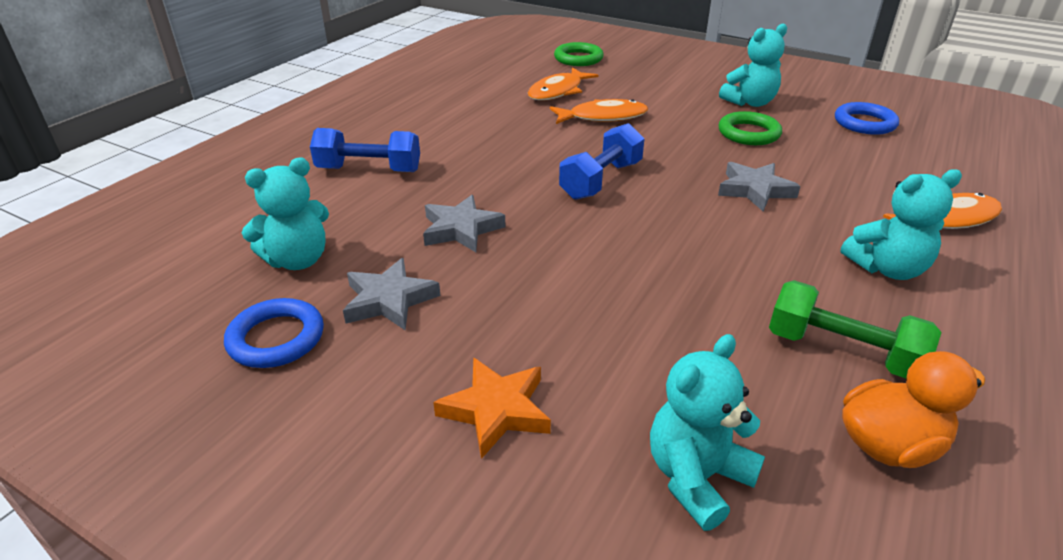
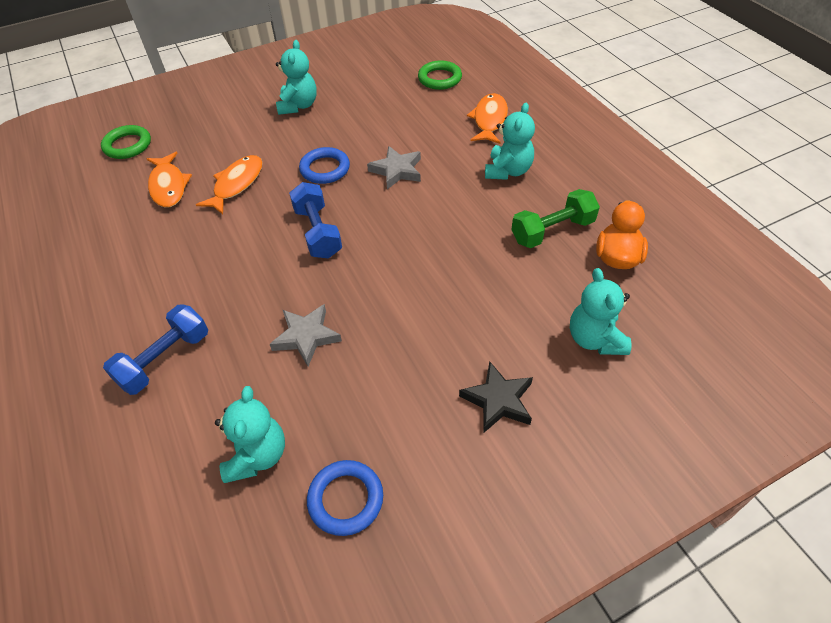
camera: 55 degrees left, 15 degrees up
(389, 300) = (355, 413): grey star -> none
(496, 410) = (498, 400): orange star -> black star
(748, 133) = (334, 131): green ring -> green ring (439, 78)
(864, 123) = (375, 79): blue ring -> blue ring (325, 169)

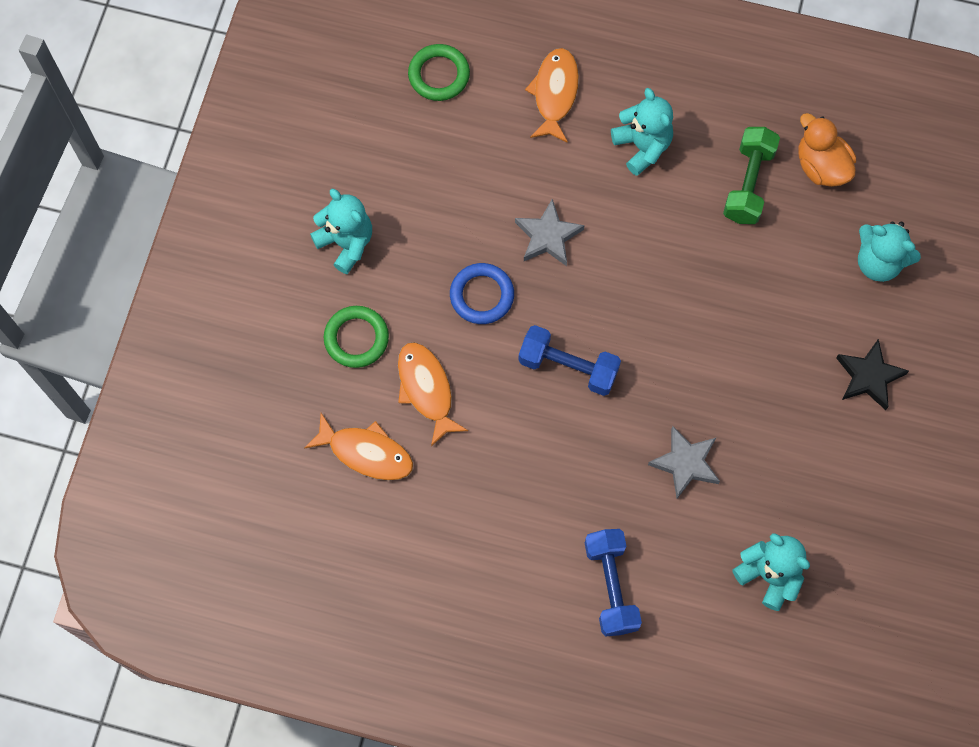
camera: 50 degrees left, 20 degrees up
(127, 145) = (248, 452): green ring -> green ring (356, 338)
(346, 499) = (857, 540): blue ring -> none
(489, 120) = (554, 93): orange fish -> orange fish turned 45 degrees clockwise

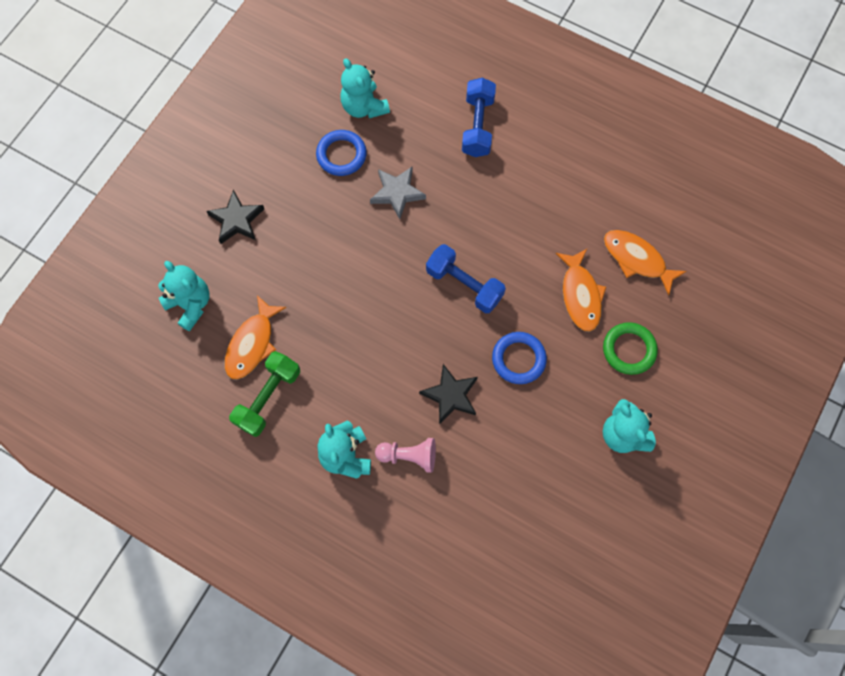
camera: 165 degrees left, 0 degrees up
(439, 75) = (508, 576): green ring -> none
(548, 236) = (450, 395): grey star -> black star
(554, 93) = (407, 528): orange fish -> orange fish (252, 344)
(574, 163) = (409, 456): none -> pink pawn
(773, 497) = (341, 155): none -> blue ring
(821, 166) = (201, 397): orange duck -> none

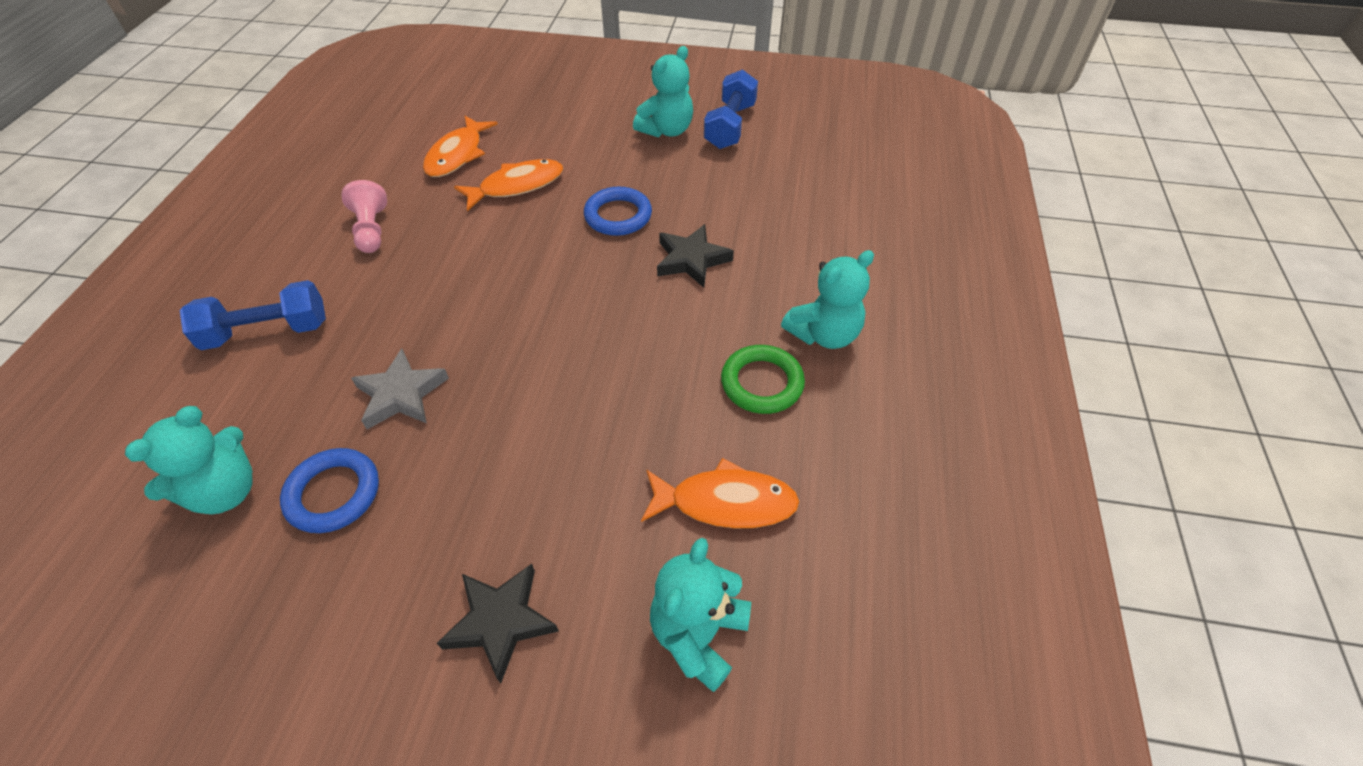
camera: 110 degrees left, 20 degrees down
(268, 398) = (798, 448): green dumbbell -> none
(409, 456) = (786, 276): pink pawn -> pink pawn (371, 230)
(464, 285) = (535, 284): blue dumbbell -> blue dumbbell (730, 126)
(629, 349) = (571, 142): green ring -> green ring (762, 383)

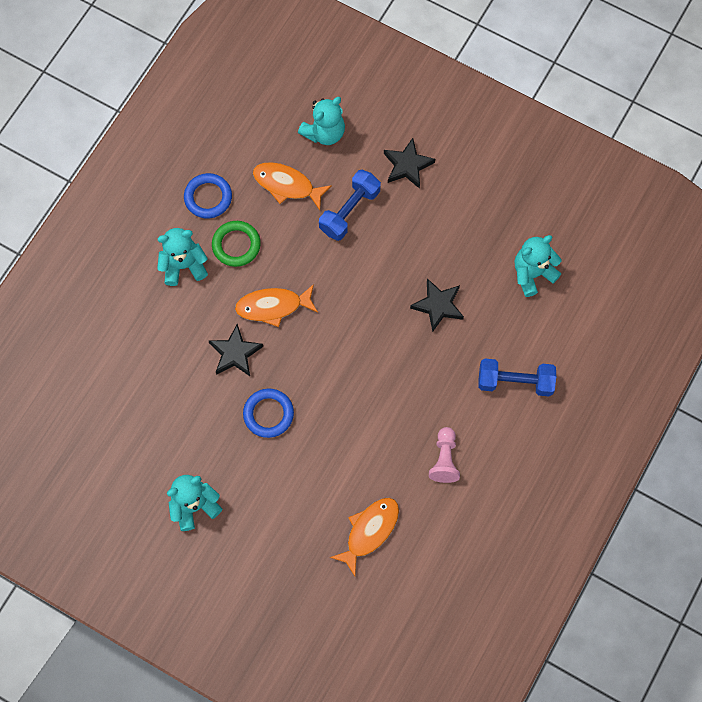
camera: 160 degrees left, 20 degrees up
(333, 493) = (478, 254): blue ring -> blue ring (208, 197)
(401, 394) = (438, 306): grey star -> black star
(516, 186) = (332, 474): orange fish -> orange fish (273, 306)
(730, 126) = (141, 493): blue dumbbell -> blue dumbbell (349, 211)

